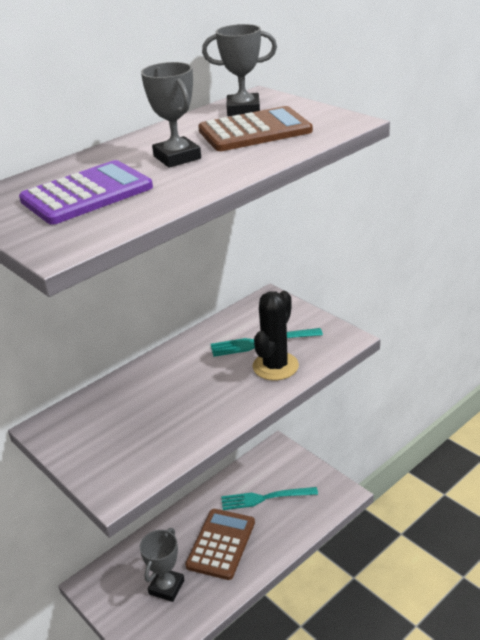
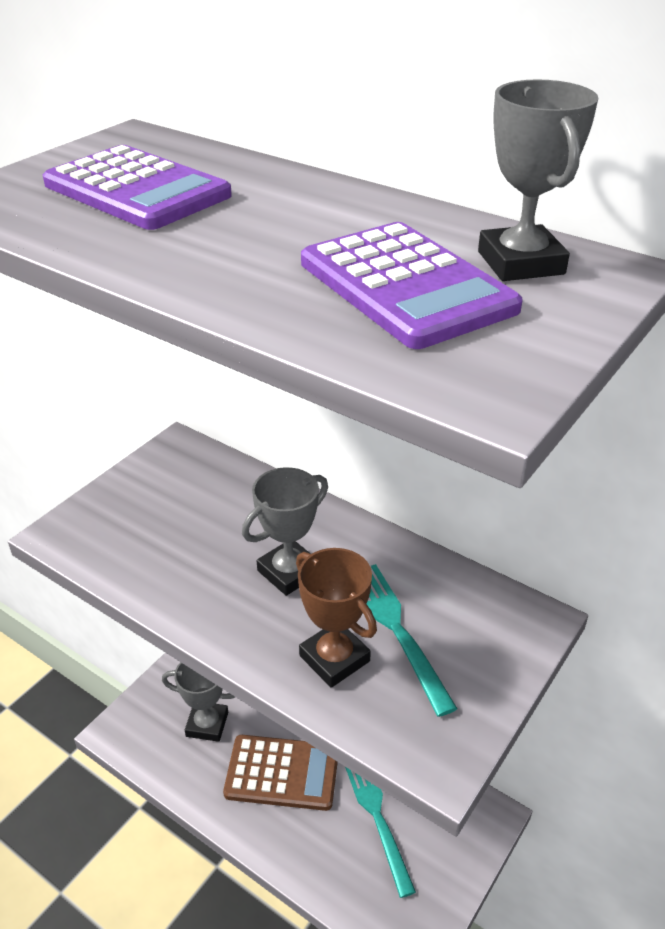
camera: 75 degrees right, 5 degrees up
(177, 157) = (271, 232): grey trophy -> grey trophy (289, 572)
(255, 131) = (406, 286): brown calculator -> purple calculator
(275, 366) = (334, 658): black cactus -> brown trophy

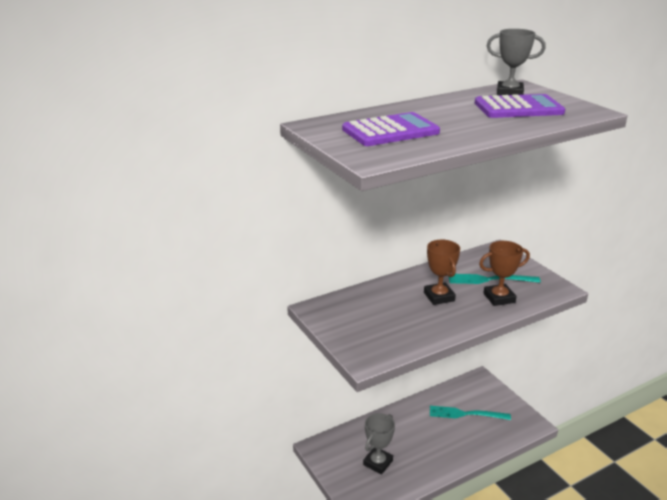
camera: 65 degrees left, 10 degrees down
(282, 773) = (425, 440): brown calculator -> none
(289, 572) = (439, 297): grey trophy -> brown trophy

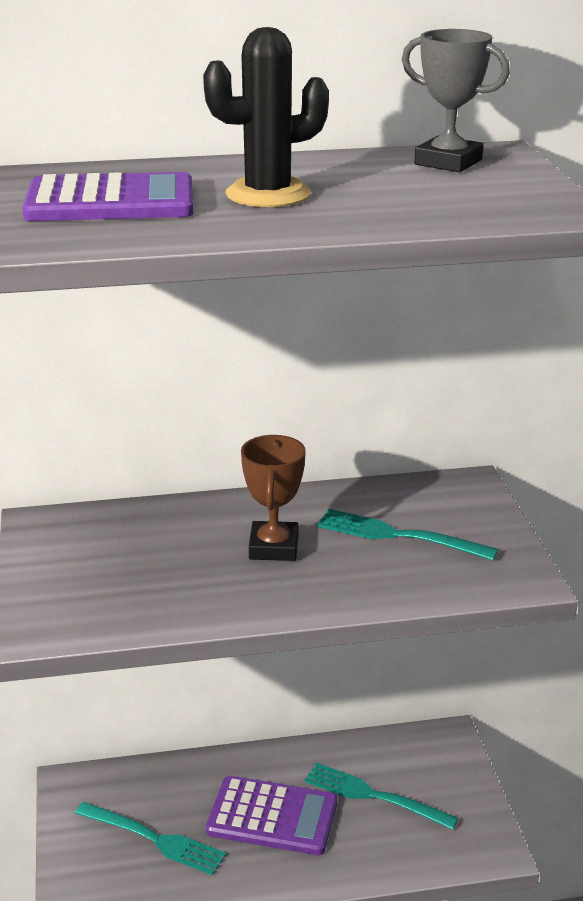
camera: 20 degrees right, 0 degrees up
(378, 463) = (155, 839): grey trophy -> turquoise fork
(457, 118) = (268, 194): none -> black cactus
(499, 298) = (385, 573): brown trophy -> none
(518, 108) = (419, 190): purple calculator -> purple calculator (272, 816)

